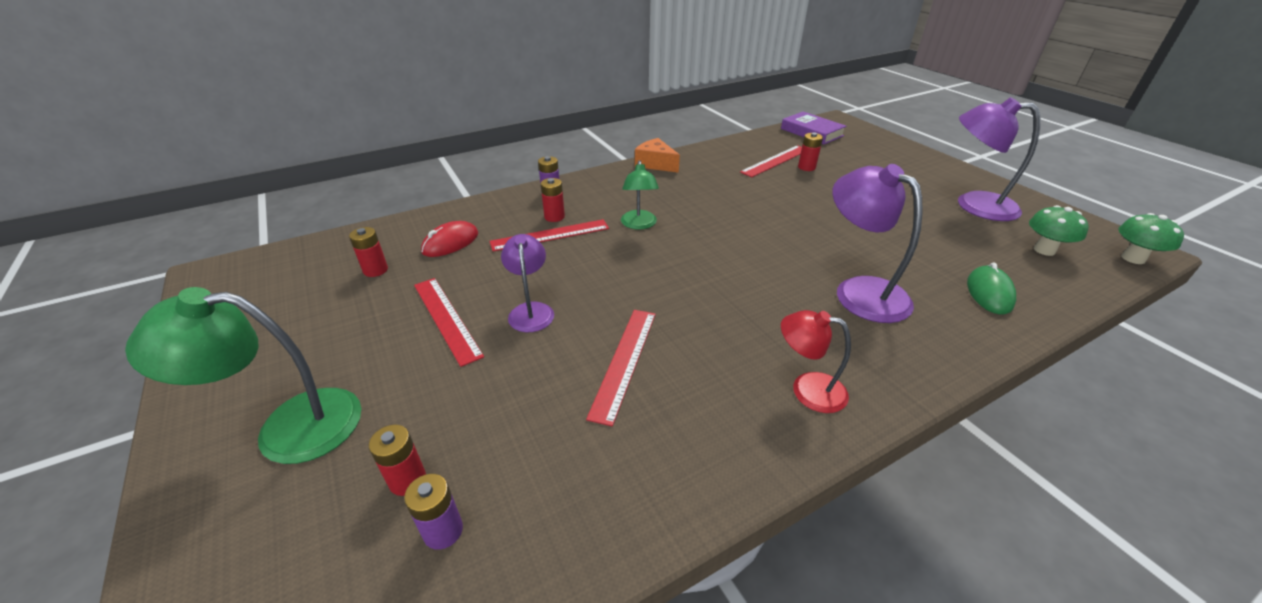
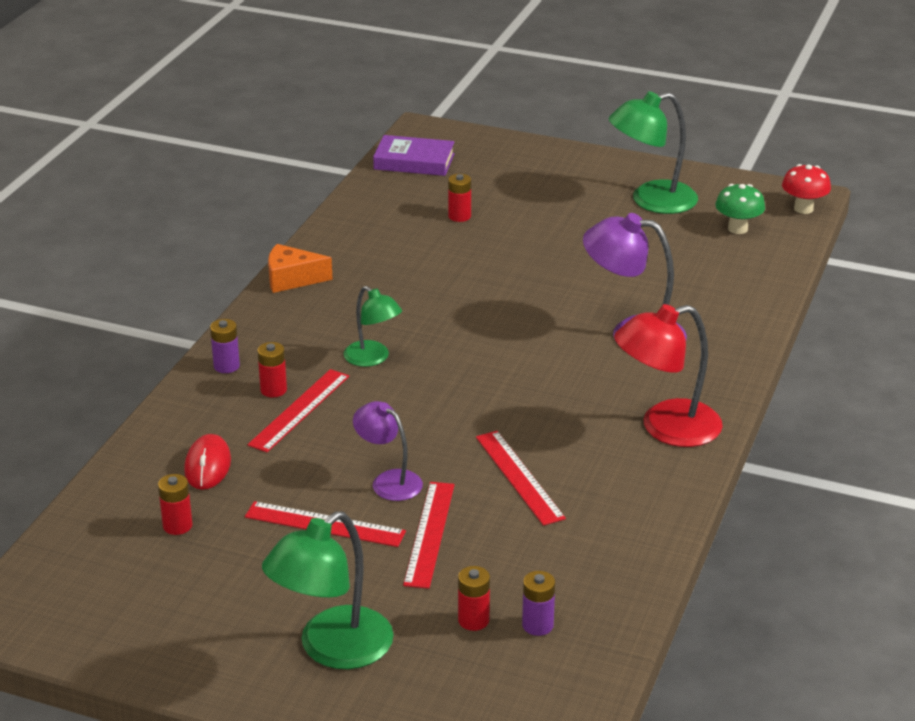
camera: 40 degrees left, 5 degrees down
(775, 161) = (418, 220): red ruler -> red ruler (429, 534)
(807, 389) = (666, 428): red lamp -> red lamp, size x1.64
(973, 205) = (651, 201): purple lamp -> green lamp
(989, 293) = (725, 290): green mouse -> none
(1133, 258) = (803, 209): green mushroom -> red mushroom

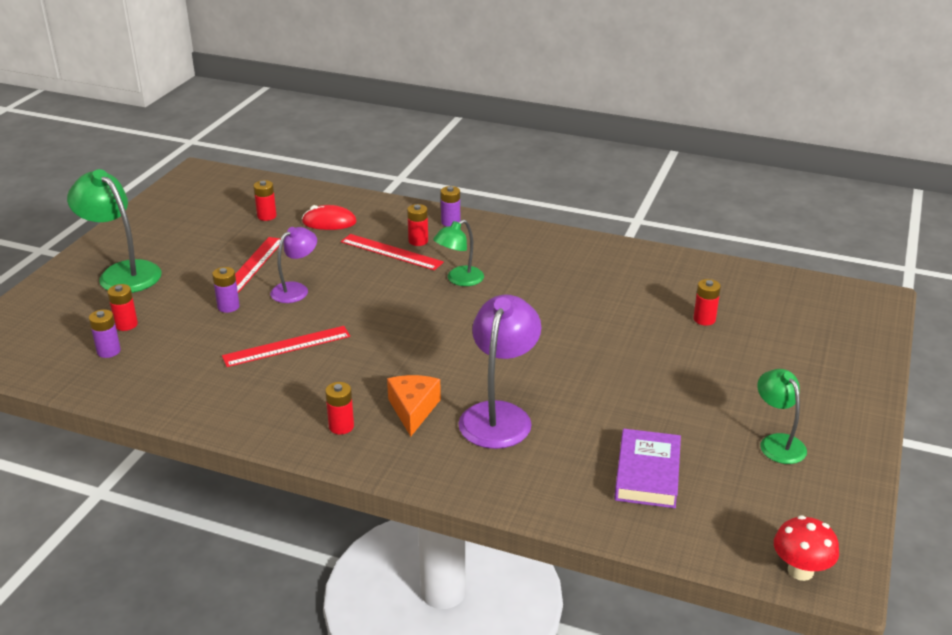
camera: 90 degrees right, 0 degrees up
(292, 279) = (577, 242): orange cheese -> orange cheese (413, 410)
(414, 161) = (805, 294): purple book -> purple book (647, 474)
(429, 534) = (228, 307): red ruler -> purple battery
(651, 201) = (777, 442): green lamp -> green lamp, size x0.61
(666, 428) = (341, 426): red lamp -> red battery
(737, 229) = (731, 506): green mushroom -> none

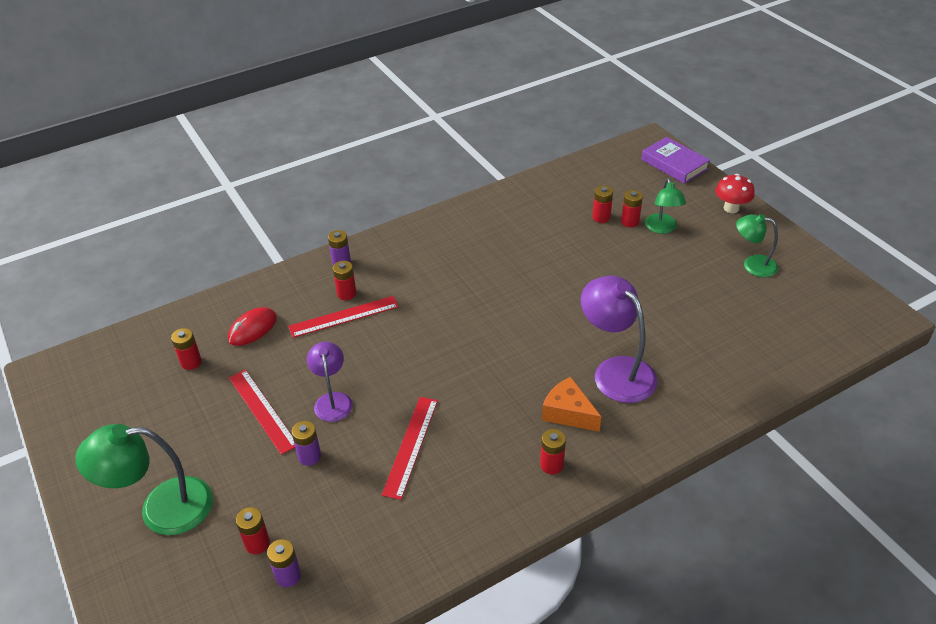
camera: 50 degrees left, 10 degrees up
(459, 280) = (427, 301): green lamp -> green lamp (662, 228)
(647, 474) = (737, 336): purple book -> purple book (674, 164)
(724, 338) = (630, 222): none -> red battery
(800, 571) = (872, 326): red mushroom -> red mushroom (731, 208)

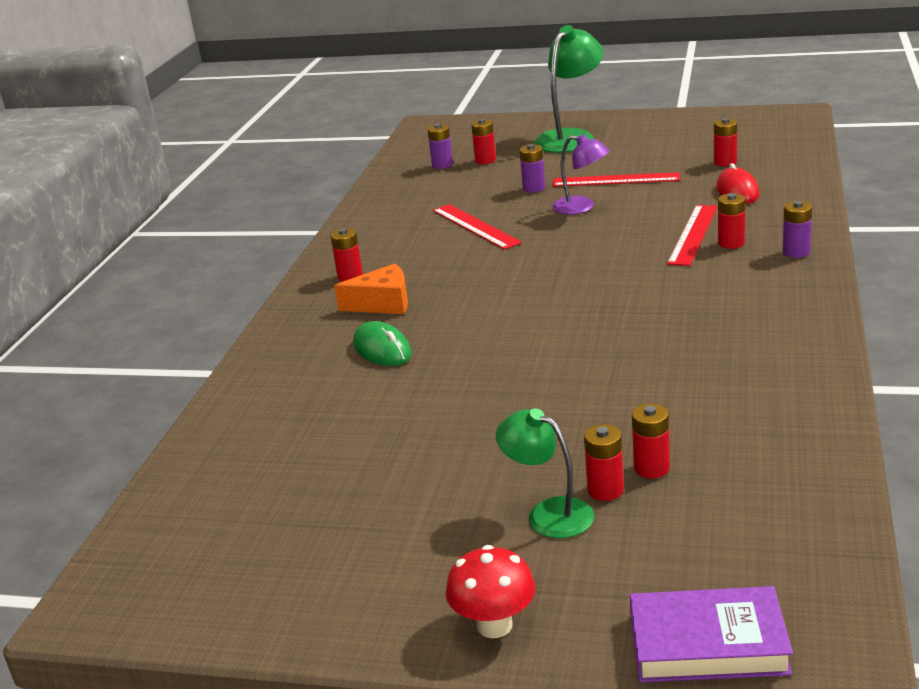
camera: 135 degrees right, 15 degrees down
(616, 371) = (382, 349): purple lamp -> green mouse
(752, 265) = (355, 552): green lamp -> none

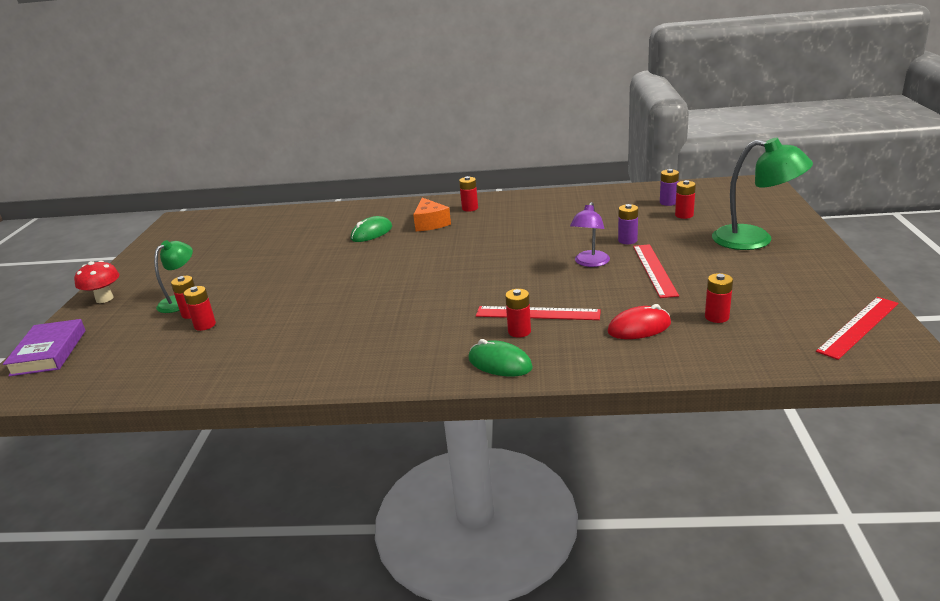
camera: 80 degrees right, 0 degrees up
(475, 226) = (549, 231): red ruler -> red ruler (858, 327)
(796, 252) = (500, 363): purple battery -> green mouse

